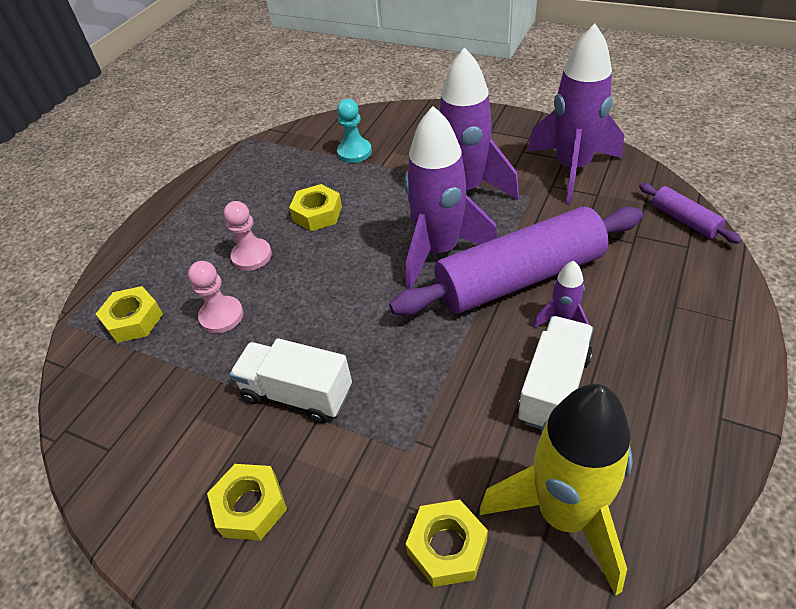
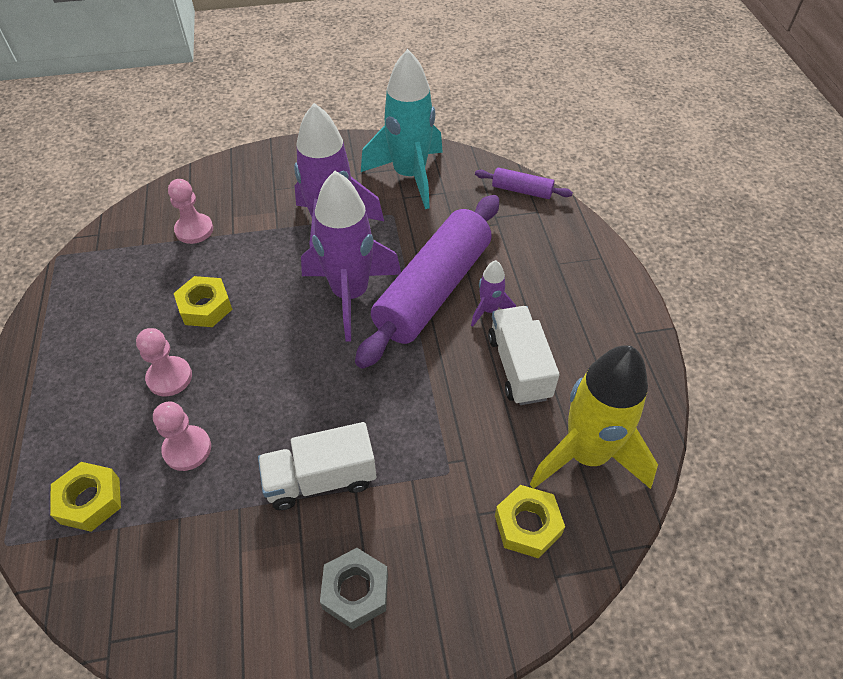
camera: 40 degrees left, 5 degrees up
(250, 506) = (355, 591): yellow nut -> grey nut
(354, 152) = (194, 230): turquoise pawn -> pink pawn
(572, 169) = (409, 176): purple rocket -> turquoise rocket

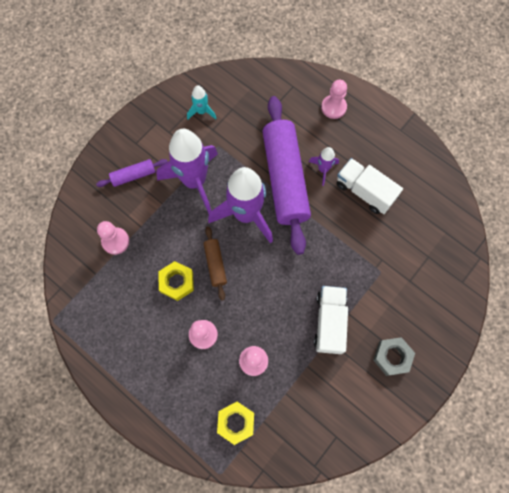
camera: 40 degrees left, 20 degrees up
(263, 319) = (215, 264): none -> brown rolling pin
(321, 479) = (329, 322): white truck -> white truck turned 150 degrees clockwise
(409, 176) = (202, 111): turquoise rocket -> turquoise rocket, size x0.46
(522, 190) = (272, 77): purple rolling pin -> purple rolling pin (133, 175)
(527, 525) = (433, 268): yellow nut -> none
(567, 258) = (333, 107): none -> pink pawn
(586, 455) = (430, 214): yellow rocket -> none

